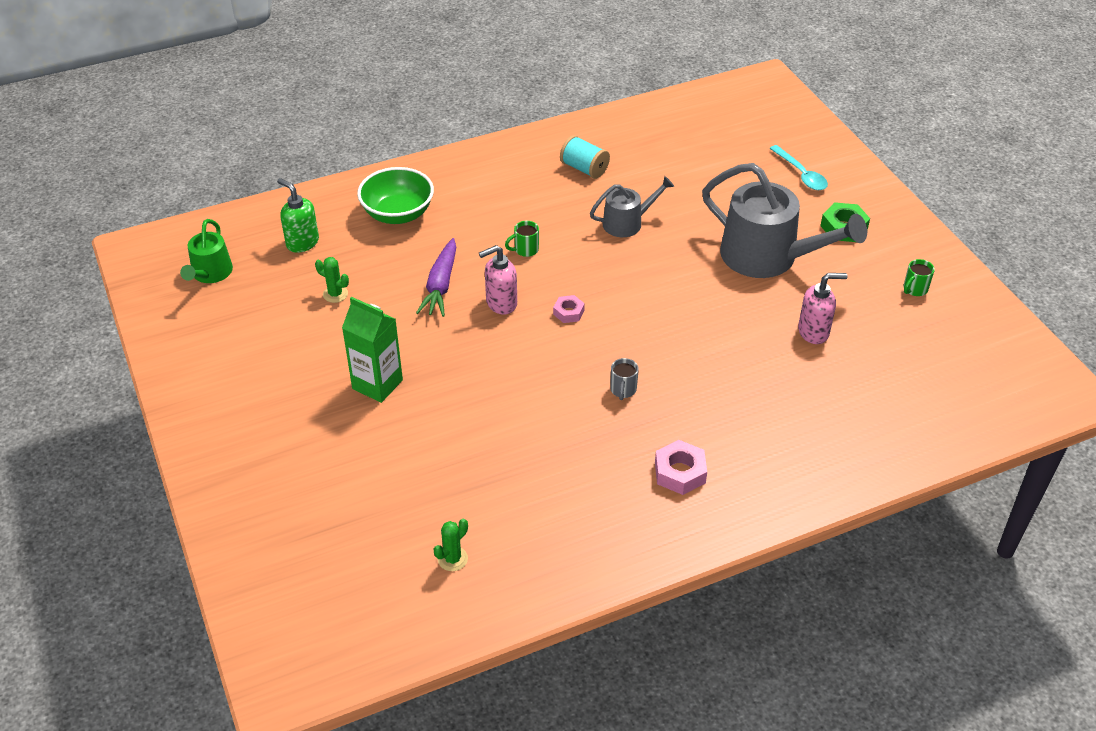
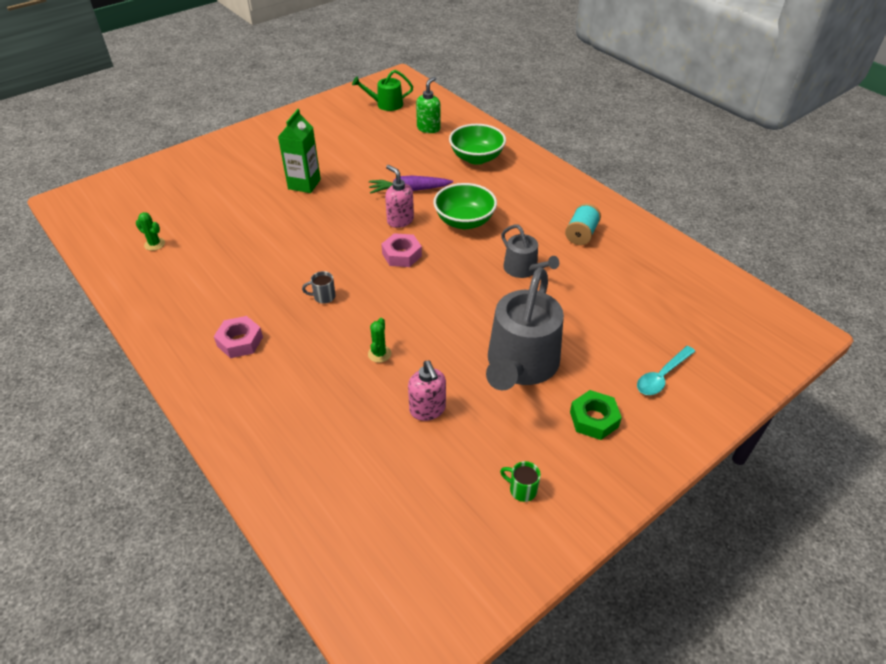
camera: 75 degrees right, 0 degrees up
(335, 294) = (384, 151): green cactus -> green cactus (379, 354)
(525, 250) = (464, 221): green mug -> green bowl
(568, 312) = (402, 255): pink nut -> pink nut, size x1.57

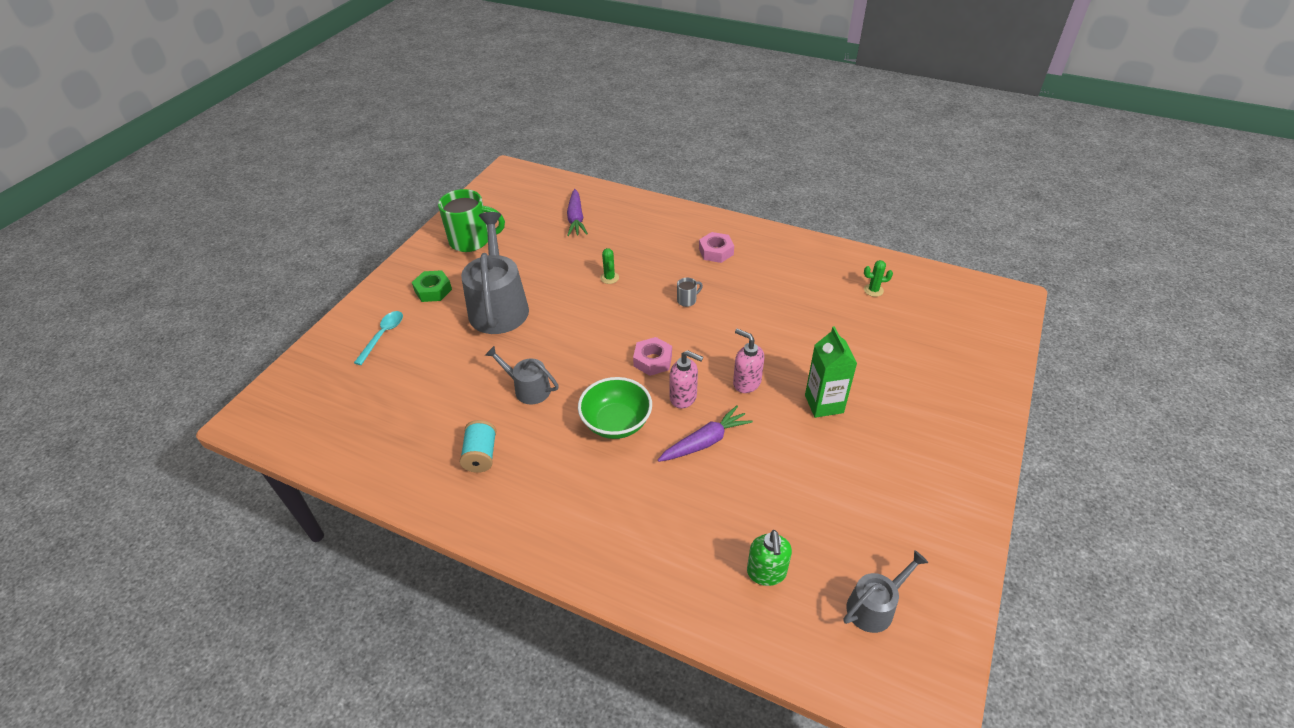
camera: 155 degrees right, 0 degrees up
(357, 470) = (576, 219): none -> purple carrot
(386, 104) = (874, 606): green watering can -> grey watering can
(428, 410) = (552, 258): pink soap dispenser -> pink soap dispenser (746, 383)
(476, 158) = (660, 535): green bowl -> none
(522, 490) = (471, 241): green mug -> green mug, size x2.32

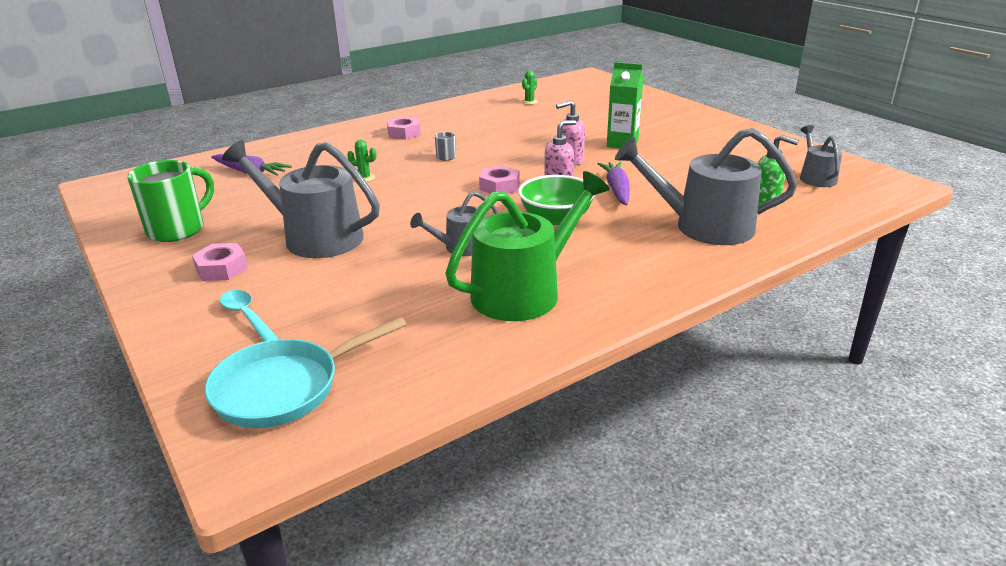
camera: 60 degrees left, 15 degrees down
(317, 395) = (284, 388): none -> turquoise pan
(433, 290) = (221, 268): green nut -> pink nut
(481, 455) = (524, 291): turquoise spool -> green watering can
(670, 536) = (704, 226): none -> grey watering can

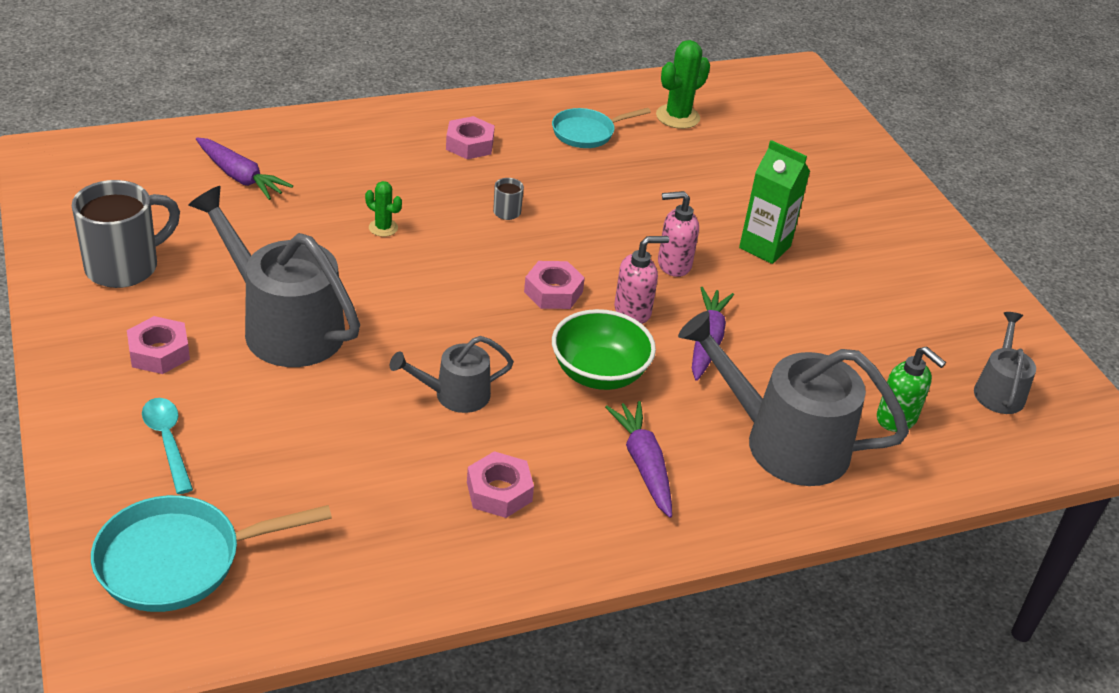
camera: 10 degrees right, 10 degrees up
(178, 229) = (125, 267): green mug -> grey mug
(477, 117) = (587, 133): none -> turquoise pan
(524, 291) = (499, 491): green watering can -> pink nut
(529, 102) = (677, 117): green cactus -> green cactus, size x1.75
(618, 256) = (643, 464): none -> purple carrot

